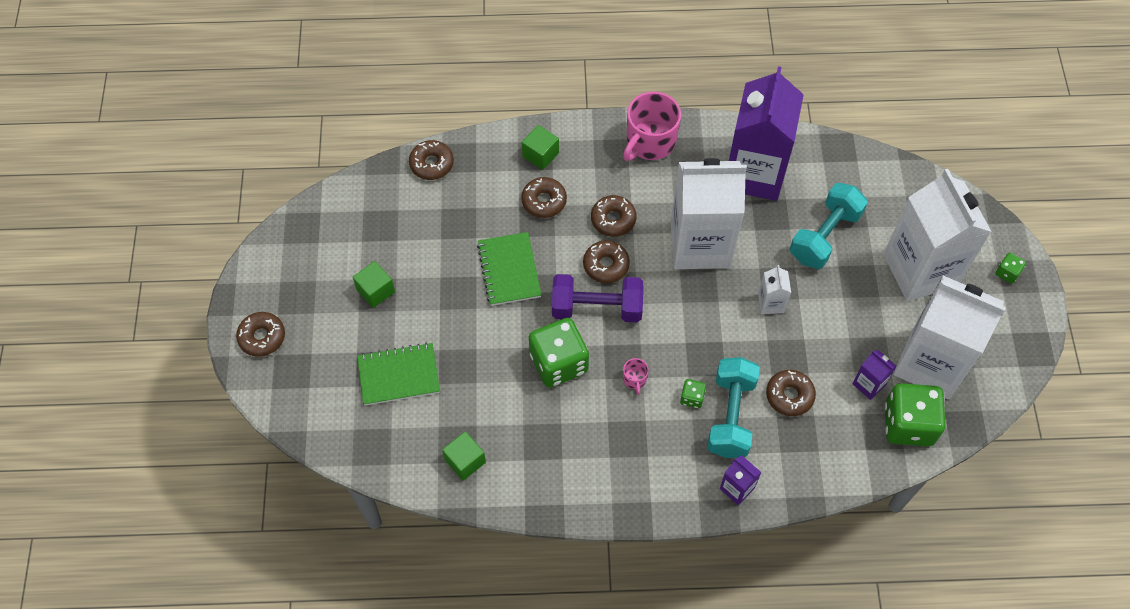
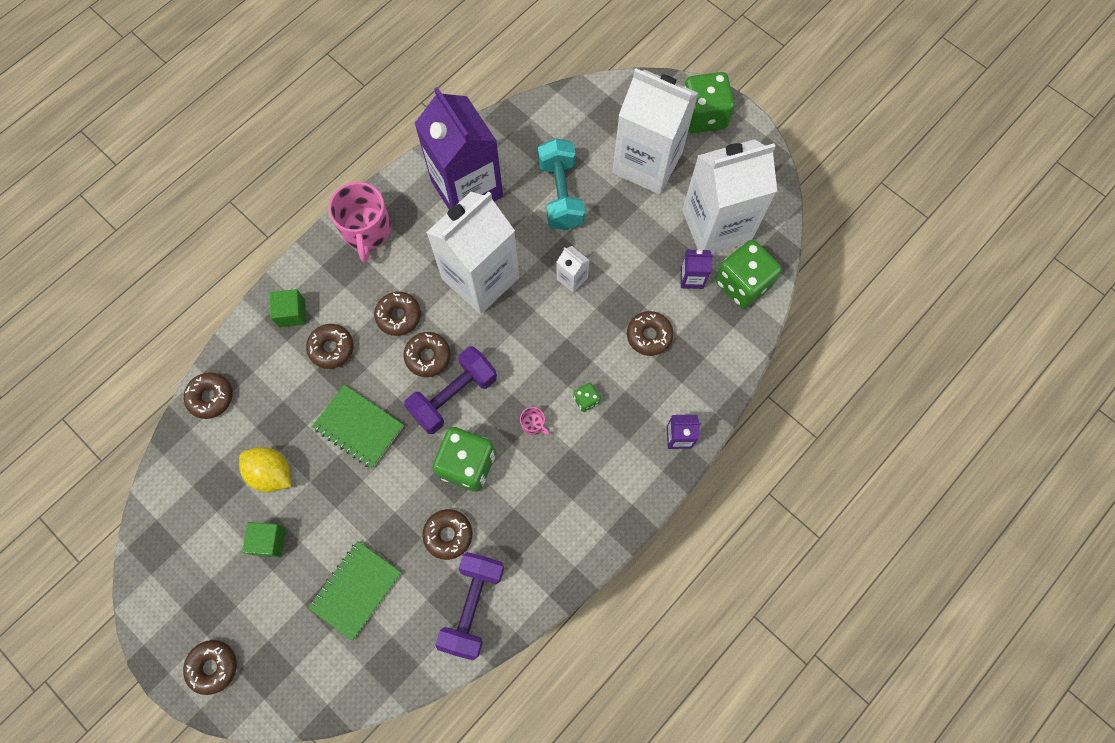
camera: 45 degrees left, 10 degrees up
(421, 248) = (272, 473): none -> yellow lemon
(465, 461) = (472, 606): green cube -> purple dumbbell
(497, 398) = (448, 535): none -> brown donut
(730, 416) = (624, 388): turquoise dumbbell -> none
(1007, 273) = (703, 115): green dice -> green dice, size x2.24

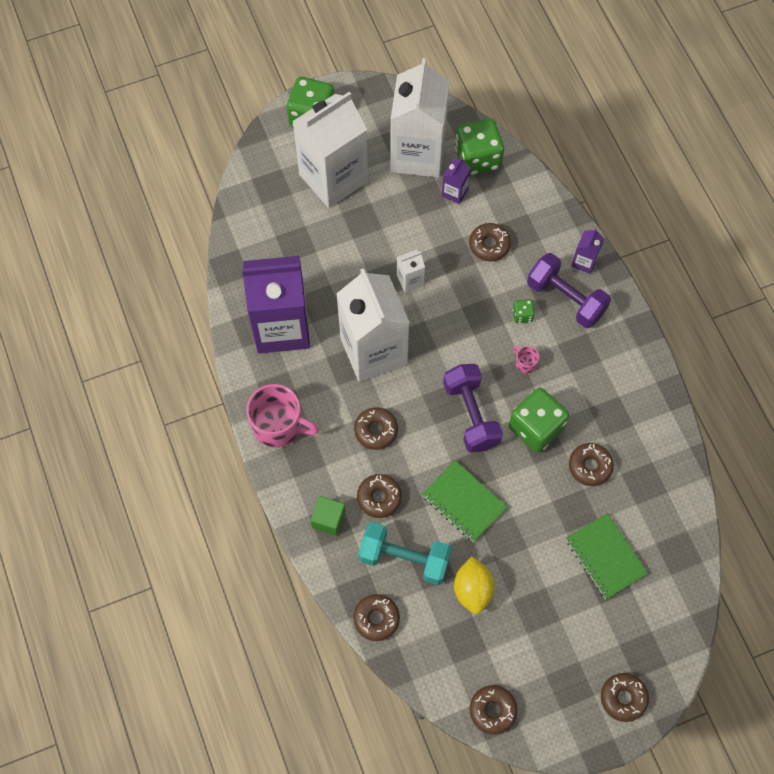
camera: 65 degrees left, 5 degrees down
(269, 541) = (533, 613): green cube -> none
(272, 473) = (473, 590): yellow lemon -> yellow lemon turned 60 degrees counterclockwise
(358, 427) = (464, 502): green notebook -> green notebook turned 75 degrees clockwise
(428, 356) = (425, 421): brown donut -> brown donut (492, 710)
(472, 606) = (656, 471): purple dumbbell -> purple dumbbell (565, 299)
(533, 424) = (525, 363): pink mug -> pink mug turned 105 degrees counterclockwise
(561, 194) = (327, 256): turquoise dumbbell -> turquoise dumbbell (404, 559)

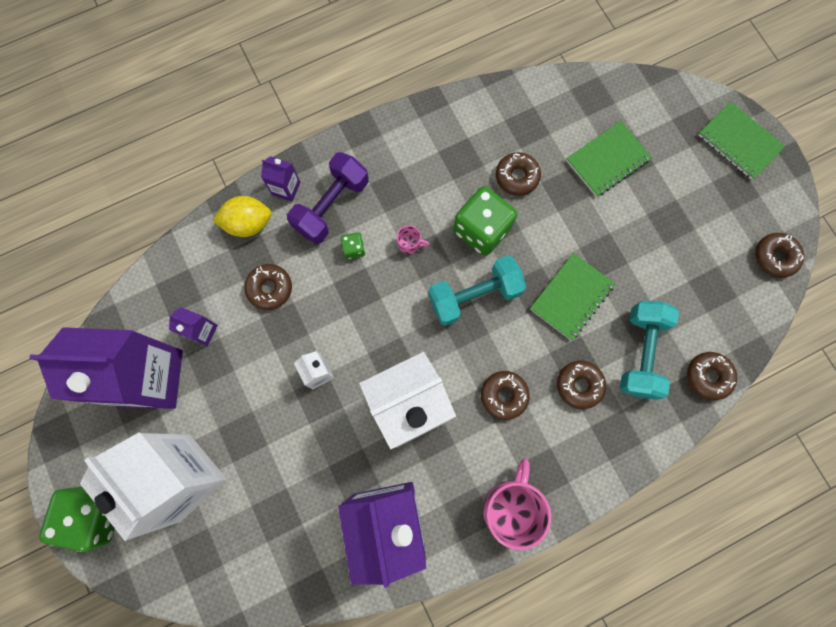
camera: 95 degrees left, 10 degrees up
(328, 519) = (611, 438): green cube -> none
(417, 154) = (150, 377): white carton -> purple carton
(471, 415) = (474, 296): purple dumbbell -> turquoise dumbbell
(473, 590) = (661, 282): yellow lemon -> yellow lemon (248, 223)
(477, 158) = (157, 308): green dice -> none
(525, 363) = (410, 244): pink mug -> pink mug turned 120 degrees counterclockwise
(623, 698) = (739, 142): brown donut -> green notebook

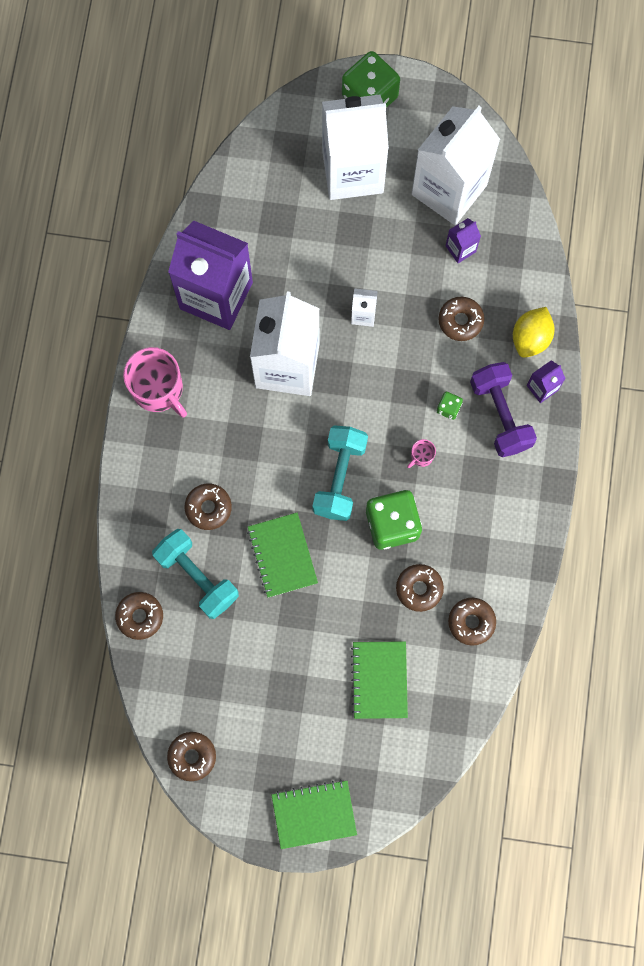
camera: 125 degrees right, 0 degrees up
(150, 377) = (449, 190): purple carton -> white carton
(504, 395) = (243, 443): brown donut -> brown donut (471, 622)

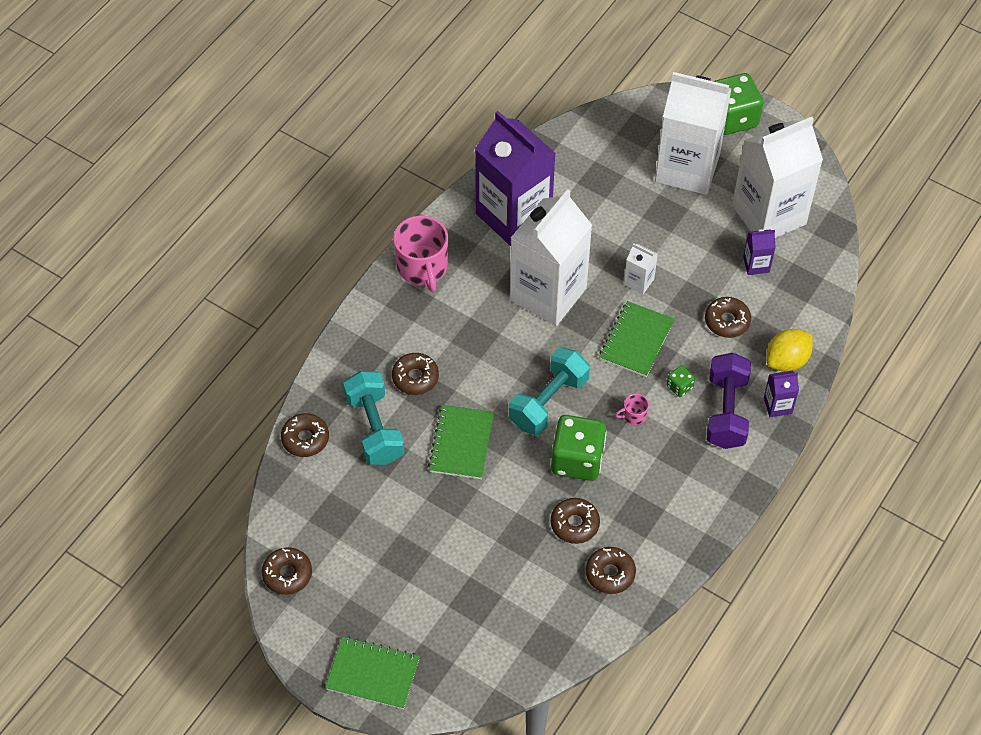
camera: 25 degrees right, 20 degrees down
(379, 680) = (496, 585): green notebook -> green notebook (636, 340)

